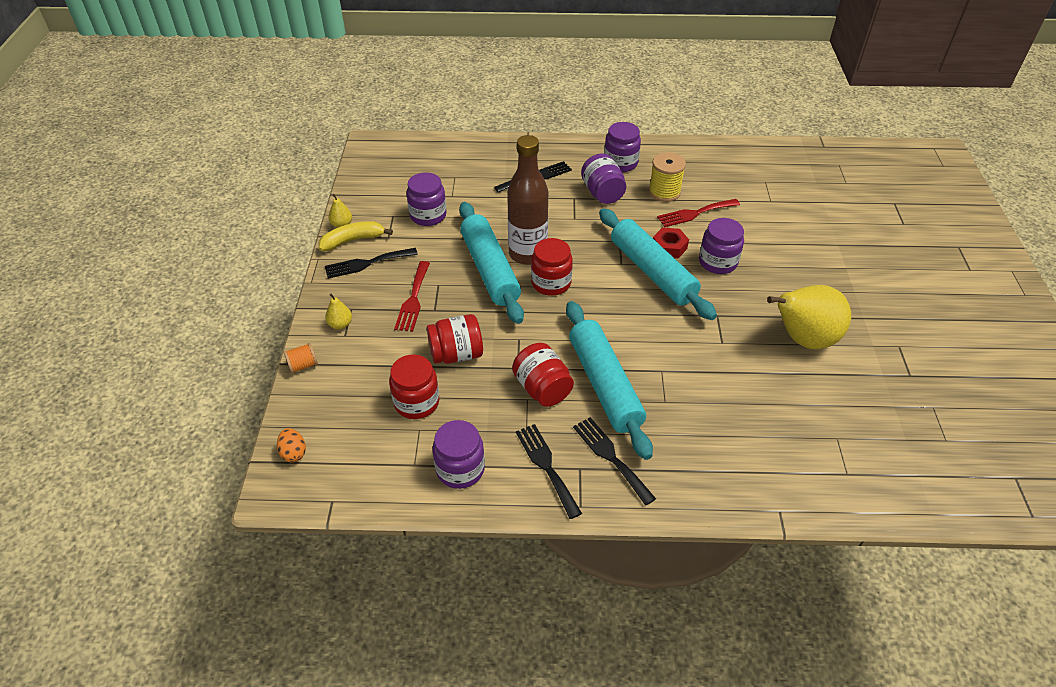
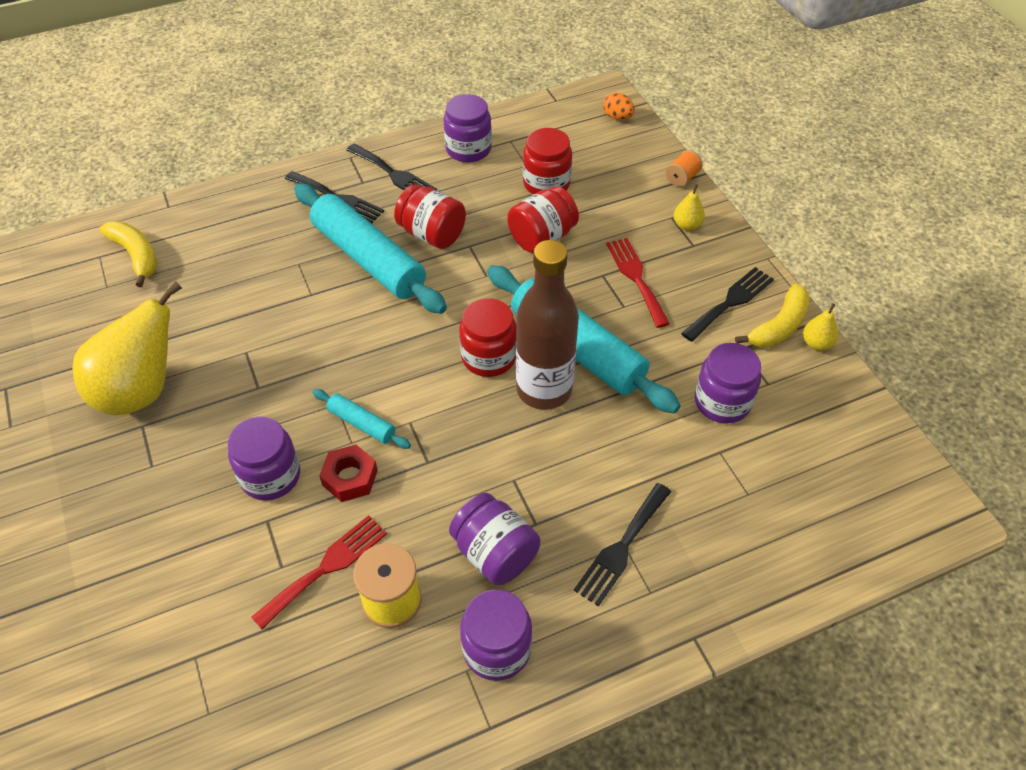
camera: 155 degrees right, 5 degrees up
(652, 272) = (362, 423): turquoise rolling pin -> turquoise rolling pin, size x0.46
(811, 461) = (136, 256): none -> yellow banana

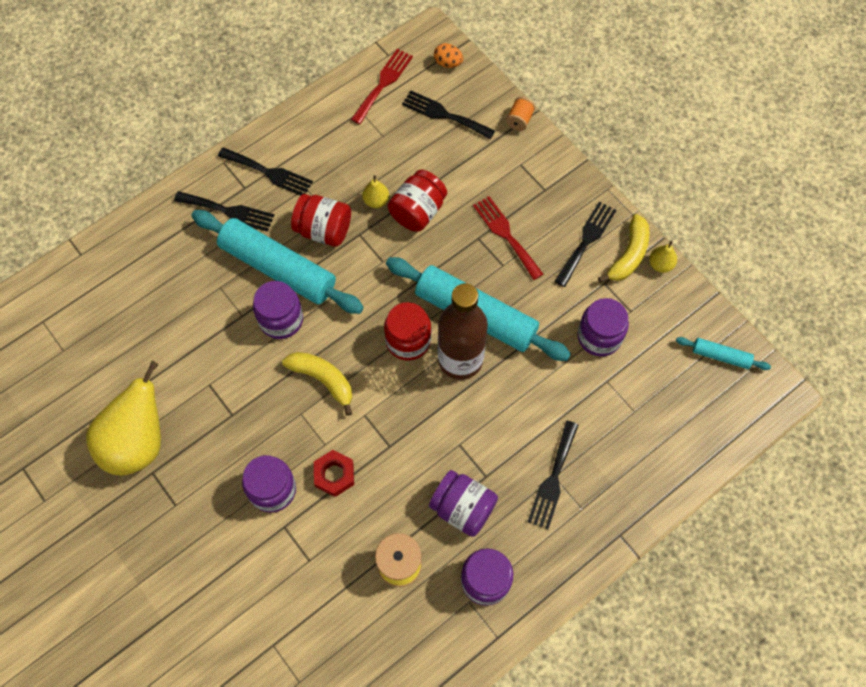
camera: 15 degrees left, 15 degrees up
(136, 256) = (75, 313): yellow banana -> yellow banana (323, 380)
(326, 567) = (342, 552): red fork -> red fork (383, 83)
(362, 423) = (327, 426): turquoise rolling pin -> turquoise rolling pin (720, 356)
(468, 149) = (326, 130): purple jar -> purple jar (281, 319)
(546, 183) = (405, 153): red jar -> none
(599, 159) = (444, 114): none -> black fork
(687, 225) = (535, 170): yellow pear -> yellow pear (376, 201)

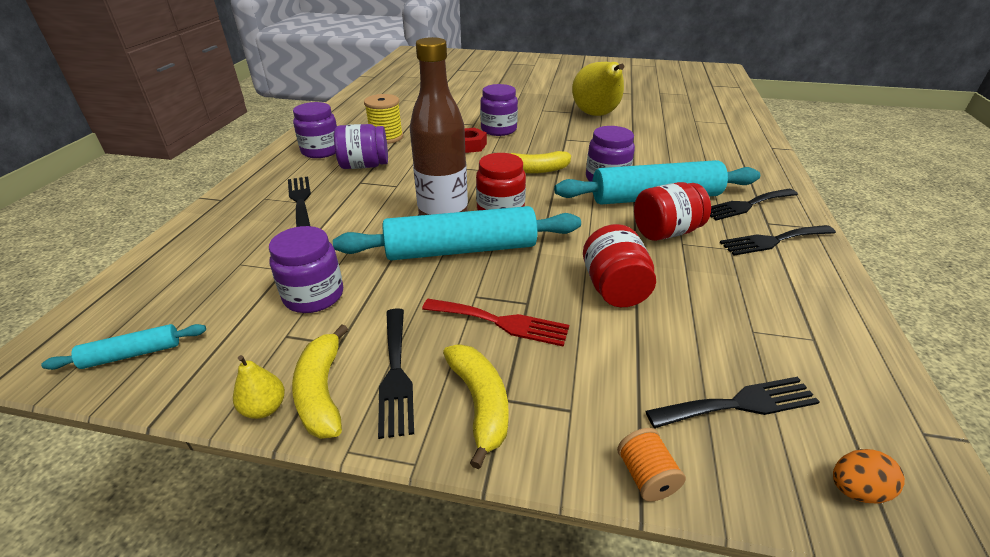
camera: 140 degrees right, 30 degrees down
(376, 201) = (662, 274): yellow pear -> none
(383, 83) = (856, 388): red fork -> none
(558, 195) = (480, 404): none -> yellow banana

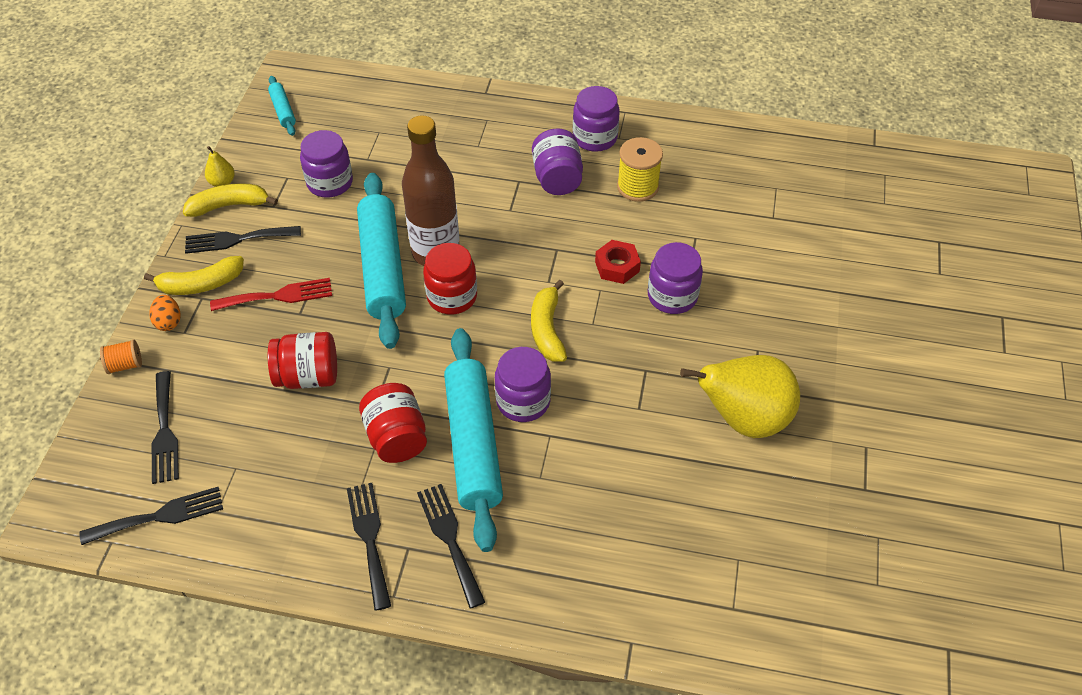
camera: 90 degrees right, 15 degrees up
(300, 200) = (481, 145): black fork -> black fork (160, 516)
(501, 322) = (278, 296): red fork -> red fork turned 120 degrees counterclockwise
(856, 490) = (84, 475): orange egg -> orange egg (169, 322)

